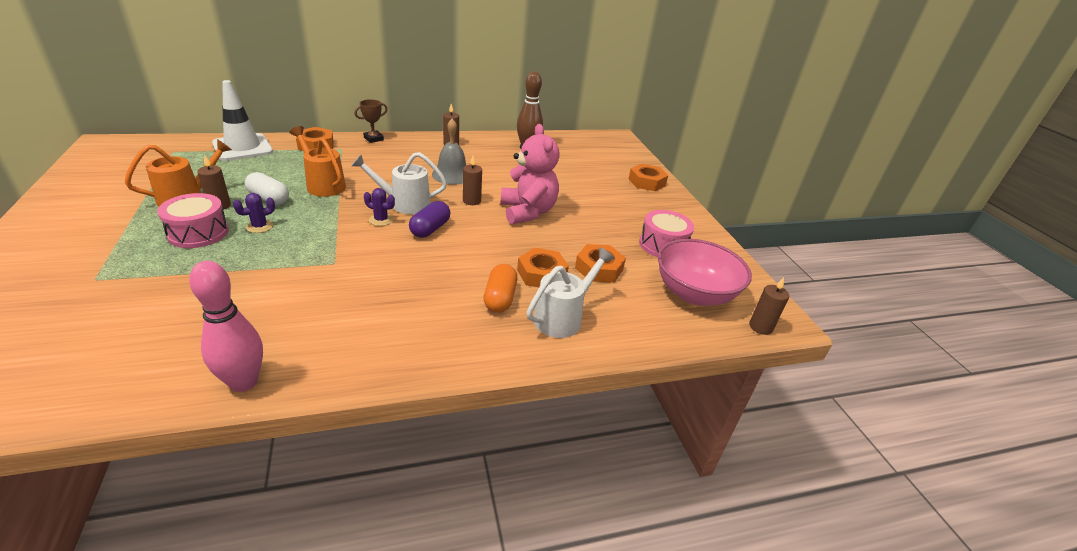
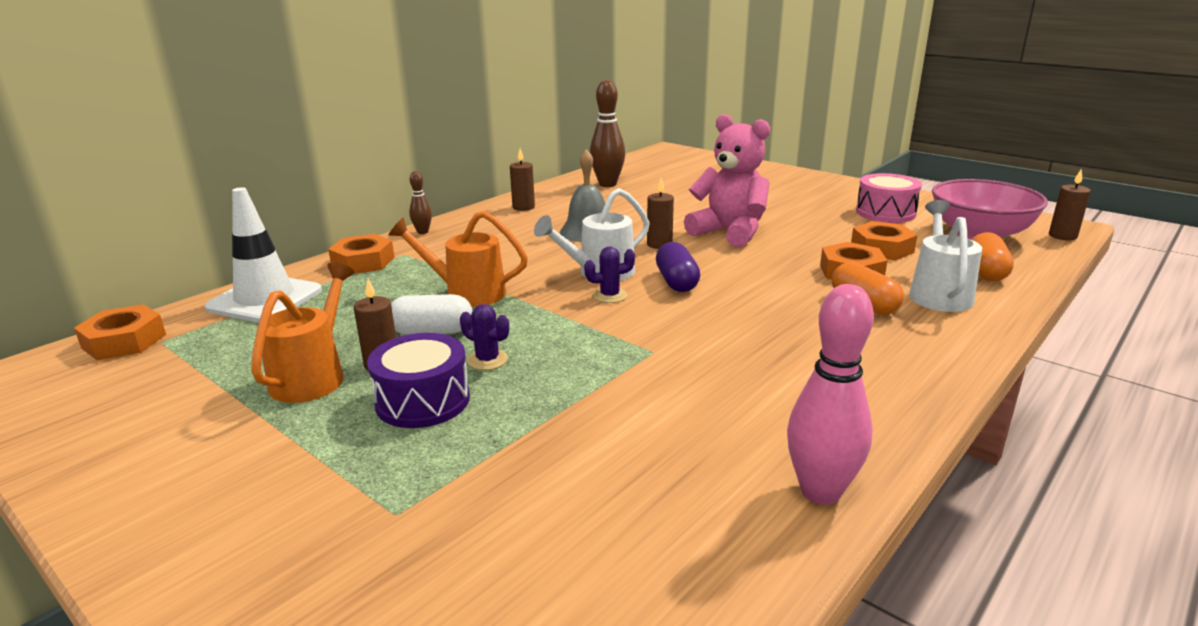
camera: 30 degrees left, 10 degrees down
(198, 233) = (423, 401): pink drum -> purple drum
(260, 226) = (487, 360): purple cactus -> purple cactus turned 75 degrees counterclockwise
(373, 139) = (423, 232): brown trophy -> brown bowling pin
(632, 321) = (986, 272): none -> orange capsule
(646, 182) = (770, 174): orange nut -> orange nut (124, 341)

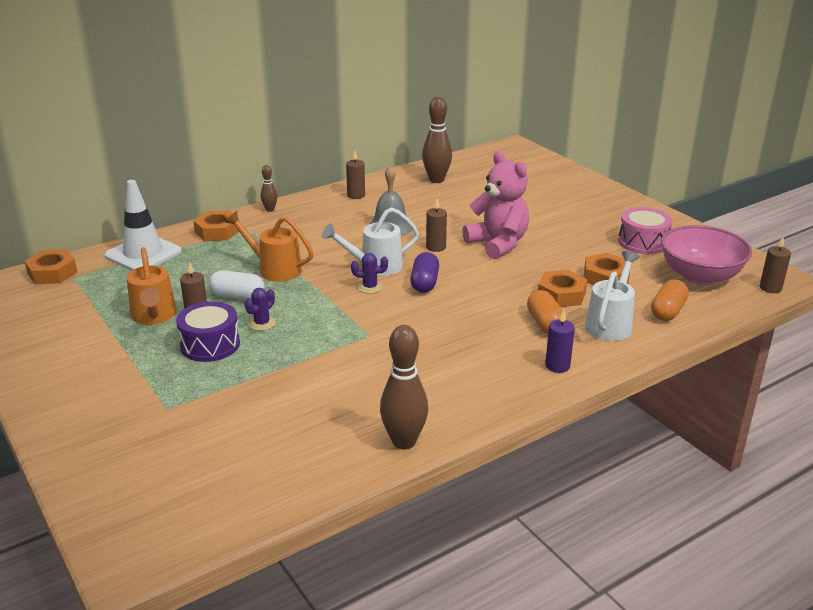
camera: 15 degrees right, 5 degrees up
(313, 376) = (154, 316): orange watering can -> orange watering can turned 135 degrees clockwise
(487, 360) = (262, 323): purple cactus -> purple cactus turned 75 degrees clockwise
(820, 492) = (404, 441): pink bowling pin -> brown bowling pin
(928, 349) = (557, 366): none -> purple candle

